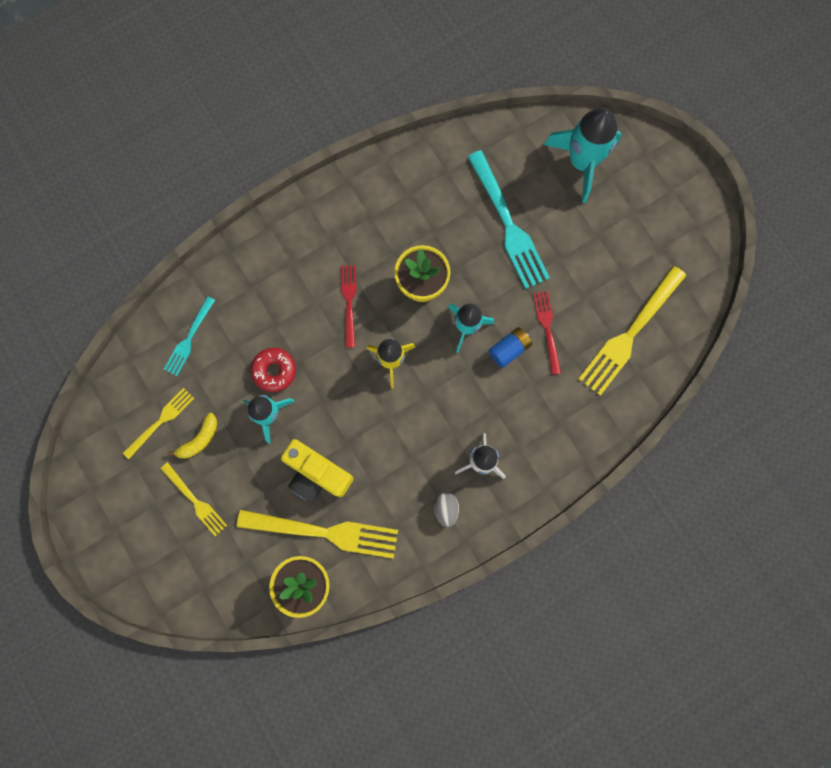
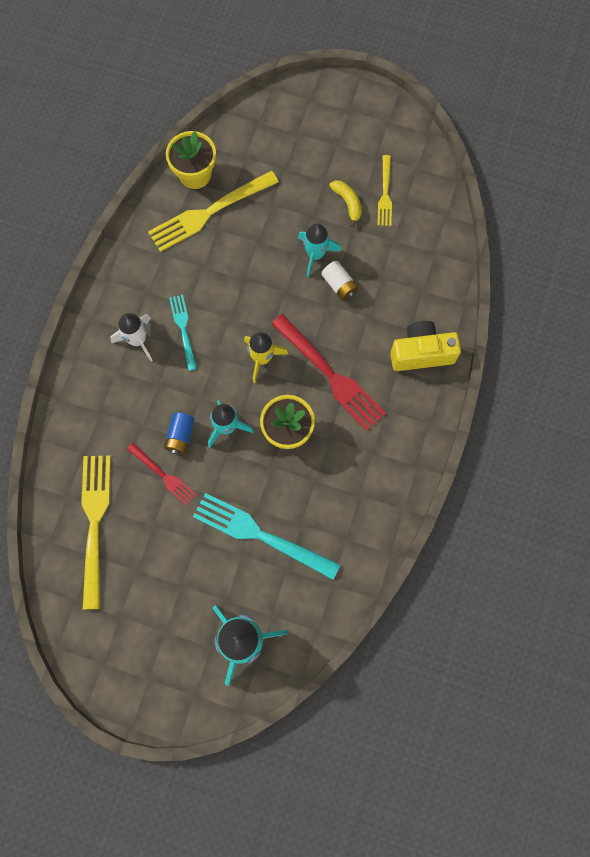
camera: 140 degrees right, 5 degrees down
(189, 338) = (419, 259): turquoise fork -> turquoise fork (183, 329)
(195, 501) = (314, 165): yellow fork -> none
(199, 439) = (348, 203): yellow banana -> yellow banana turned 150 degrees clockwise
(274, 371) = (339, 285): red donut -> white battery
(317, 474) = (247, 243): yellow camera -> yellow camera (421, 353)
(349, 302) = (330, 375): red fork -> red fork, size x1.79
(445, 509) = (137, 290): grey egg -> none

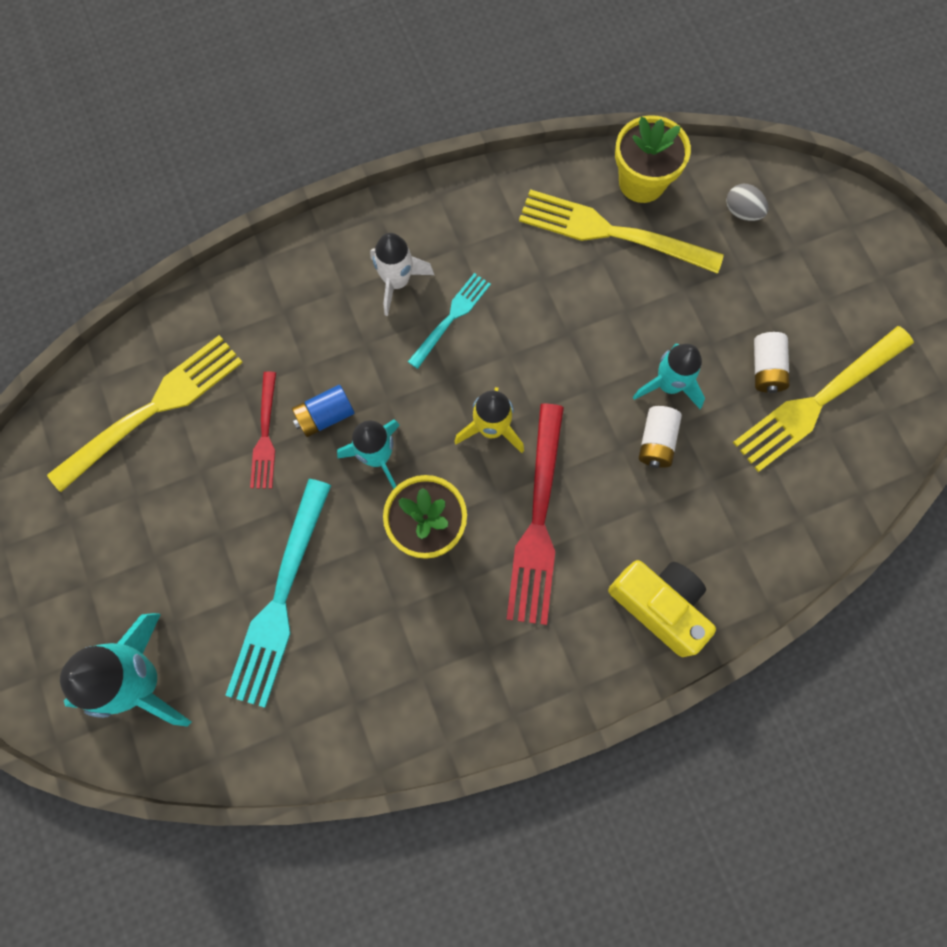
camera: 50 degrees right, 0 degrees up
(256, 142) = (742, 212): none -> grey egg
(261, 535) = (280, 599): turquoise fork -> turquoise fork turned 150 degrees counterclockwise
(348, 203) = (766, 369): yellow banana -> white battery
(385, 194) = (818, 401): yellow fork -> yellow fork, size x1.79

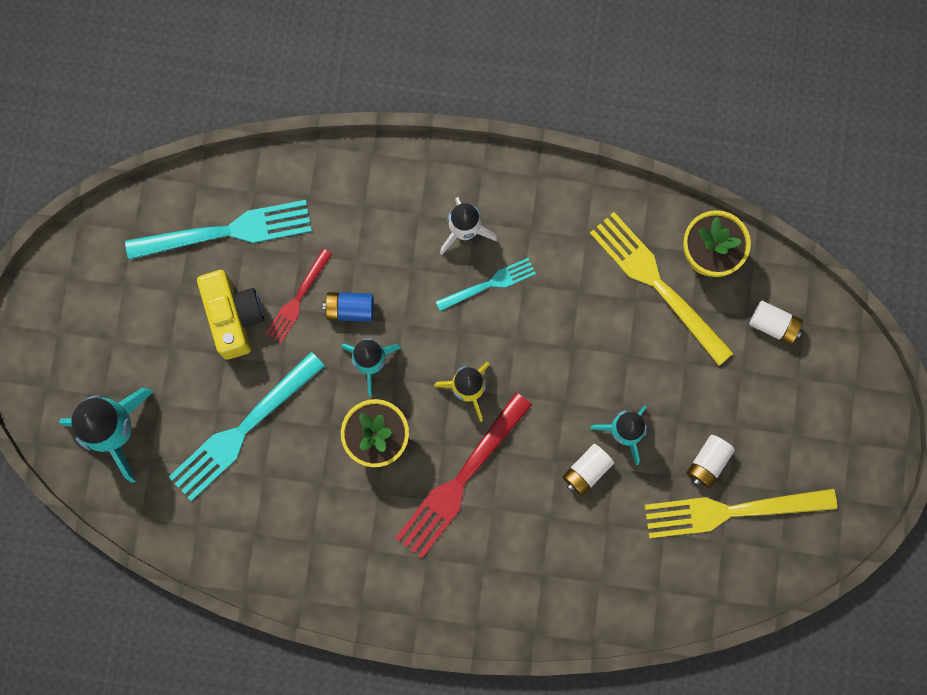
camera: 30 degrees right, 5 degrees up
(153, 409) = (226, 231): yellow fork -> turquoise fork
(659, 606) = (511, 593): yellow camera -> yellow camera (234, 317)
(742, 212) = (773, 325): grey egg -> white battery

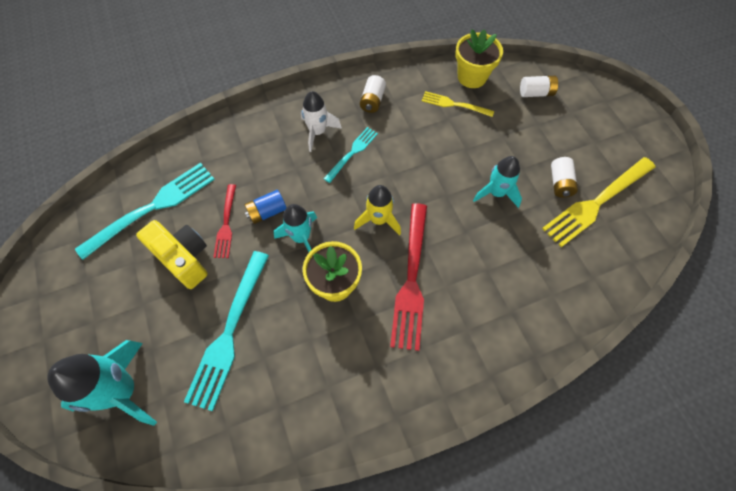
camera: 30 degrees left, 15 degrees down
(586, 471) = (490, 228): white battery -> white battery (372, 101)
(657, 284) = (454, 104): yellow fork -> yellow fork, size x0.56

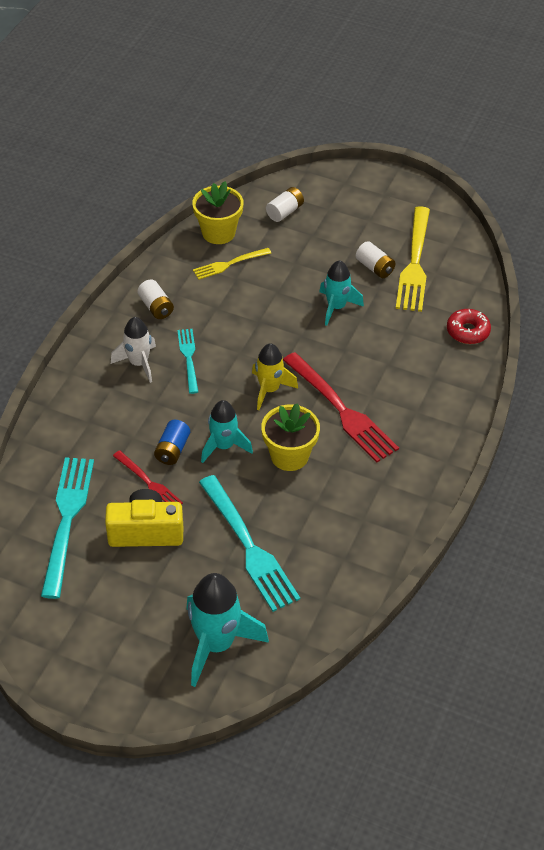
camera: 45 degrees left, 15 degrees down
(583, 294) = (467, 331): none -> red donut

